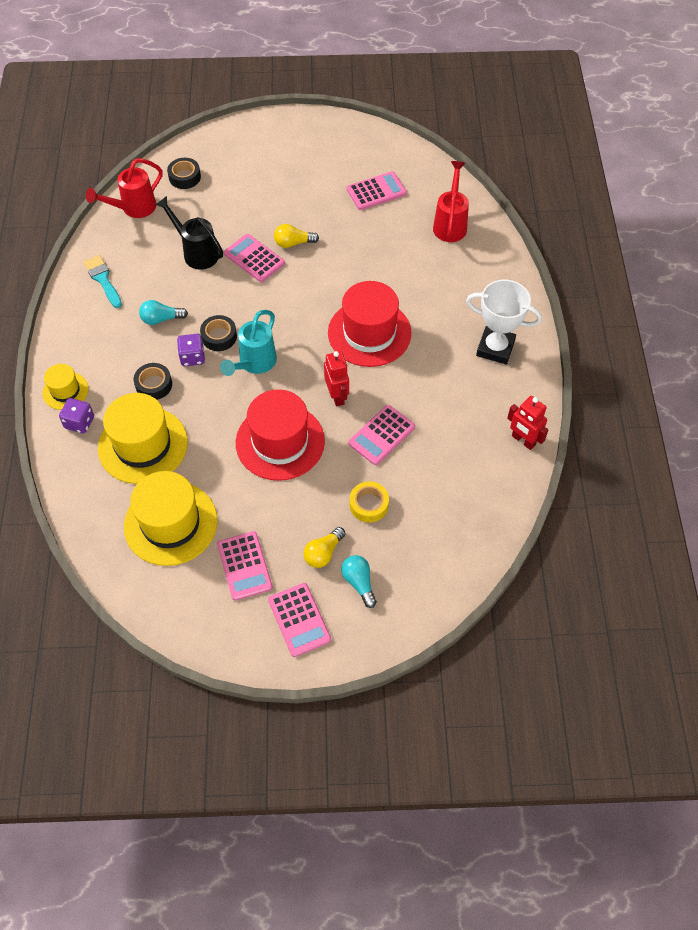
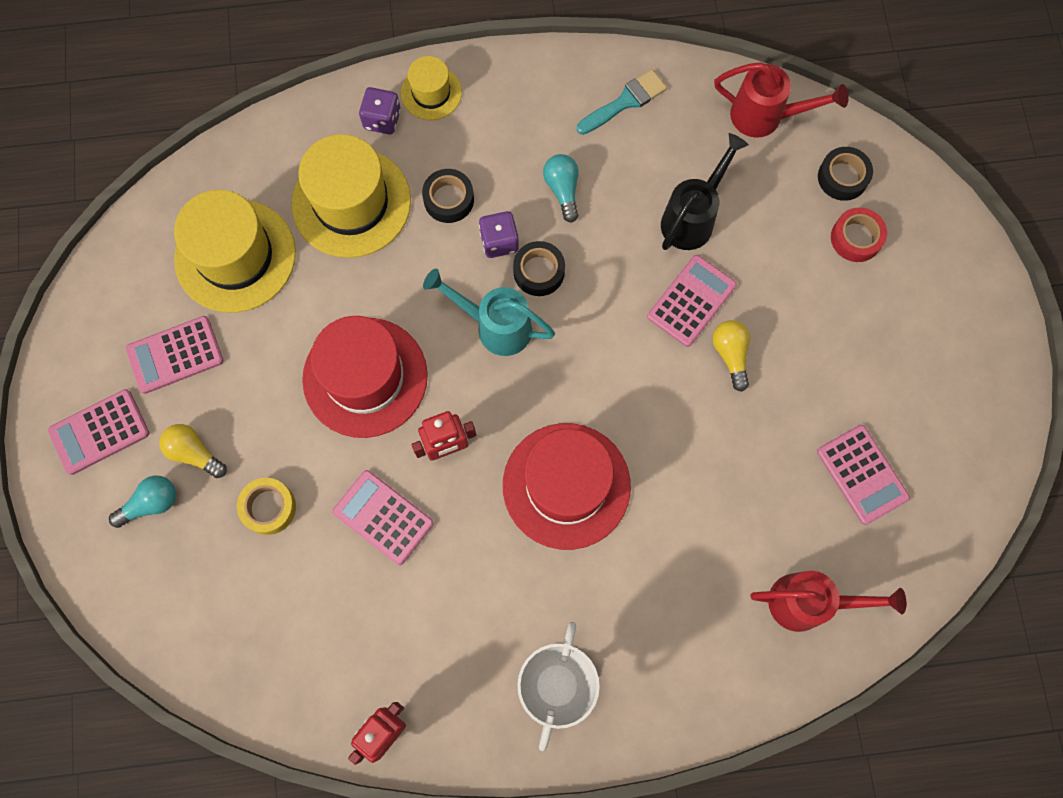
camera: 85 degrees right, 15 degrees up
(133, 208) = (766, 117): red watering can -> red watering can turned 150 degrees clockwise
(227, 176) = (856, 238): none -> red tape

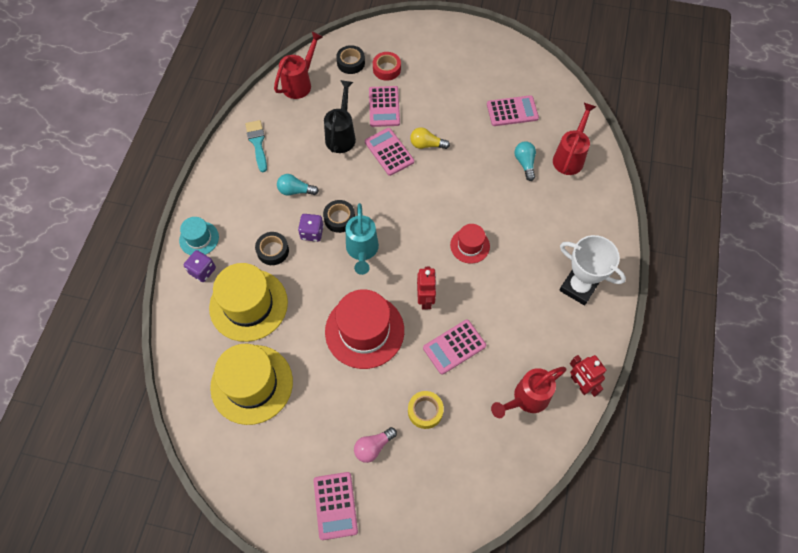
camera: 70 degrees left, 10 degrees down
(151, 503) = (396, 484): turquoise light bulb -> turquoise light bulb (525, 163)
(175, 355) = (302, 441): pink calculator -> pink calculator (384, 107)
(194, 453) = (373, 447): yellow light bulb -> pink light bulb
(333, 652) = (526, 399): none -> red watering can
(431, 93) = (199, 238): yellow hat -> turquoise hat
(494, 326) = (362, 251): turquoise watering can -> turquoise watering can turned 45 degrees counterclockwise
(566, 485) = (470, 245): red hat -> red hat, size x0.53
(693, 217) = (341, 135): black watering can -> black watering can turned 45 degrees clockwise

